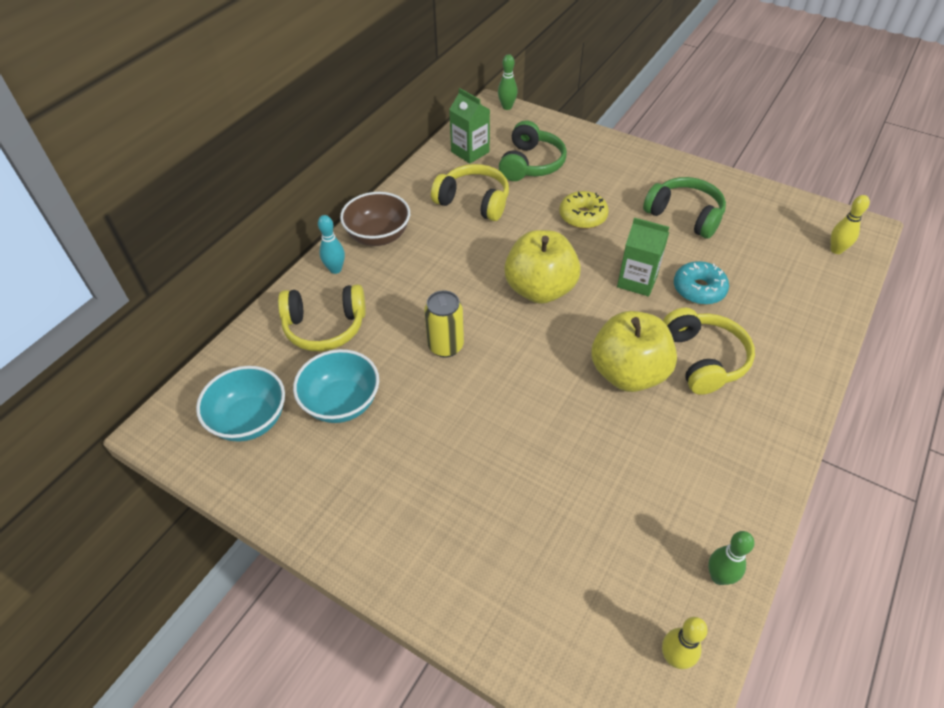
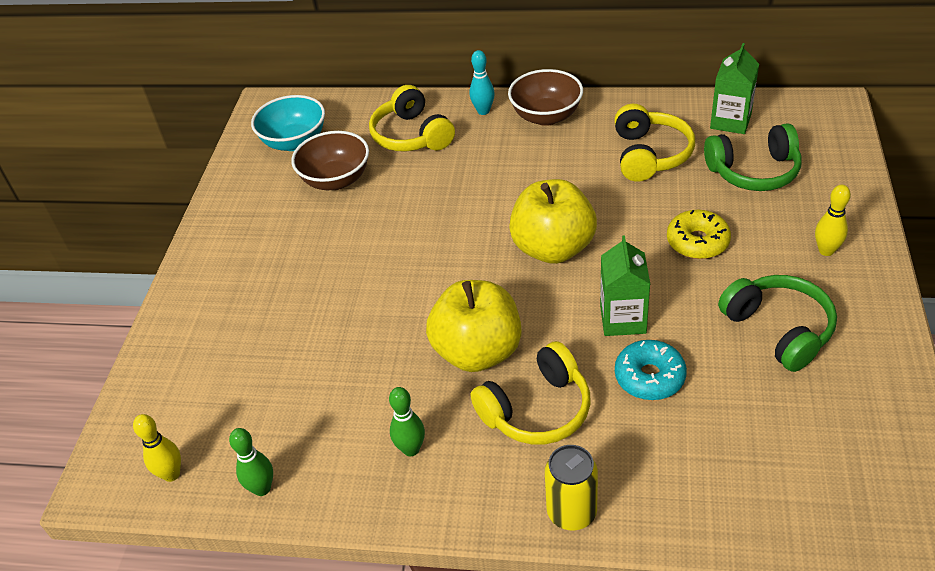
camera: 70 degrees right, 5 degrees down
(341, 403) = (336, 180): turquoise bowl -> brown bowl
(445, 346) = (434, 213): yellow can -> yellow can (571, 512)
(507, 107) = (844, 116): green bowling pin -> green bowling pin (411, 449)
(685, 215) = (779, 329): green headphones -> green headphones turned 45 degrees counterclockwise
(836, 250) = (845, 508): yellow bowling pin -> yellow bowling pin (826, 251)

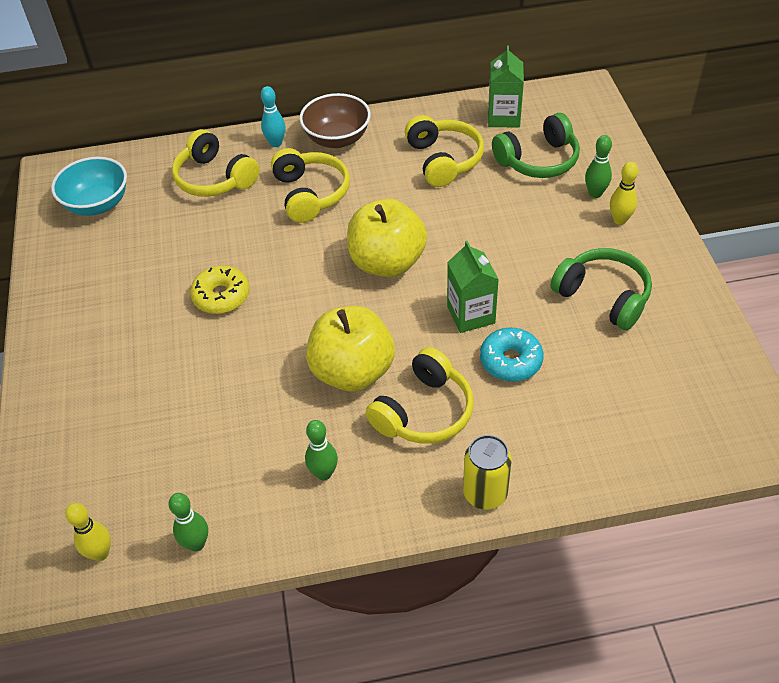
camera: 20 degrees left, 5 degrees up
(336, 180) = (155, 235): brown bowl -> none
(499, 166) = (310, 194): none -> yellow headphones
(697, 242) = (511, 232): yellow donut -> yellow donut (221, 296)
(807, 217) = (595, 193): none -> green bowling pin

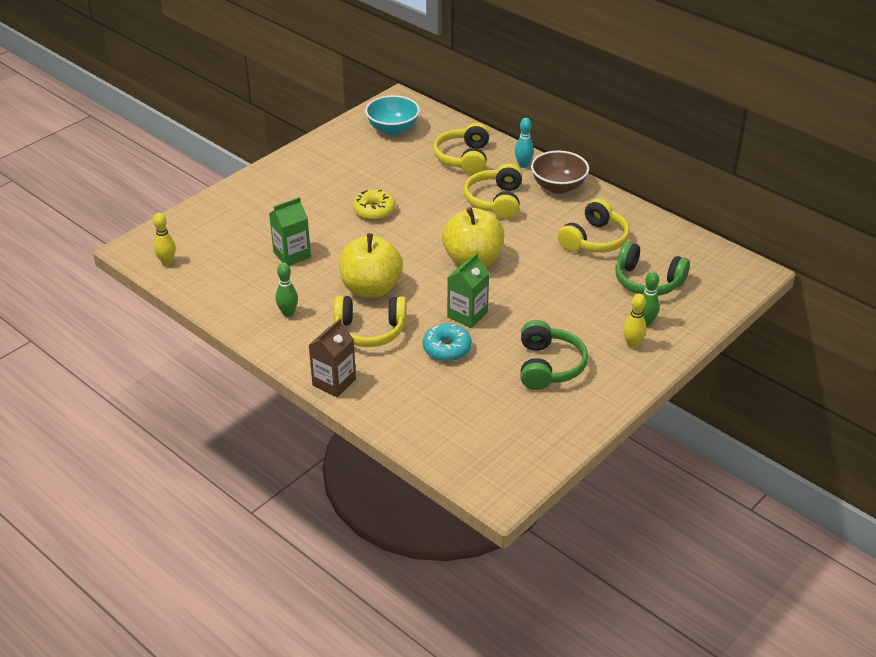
camera: 50 degrees right, 10 degrees down
(196, 544) = (201, 291): green bowling pin -> none
(310, 194) = (495, 201): yellow headphones -> yellow headphones turned 150 degrees clockwise
(485, 494) = (334, 382): yellow can -> brown carton
(504, 117) = (672, 247): green carton -> green carton (292, 255)

